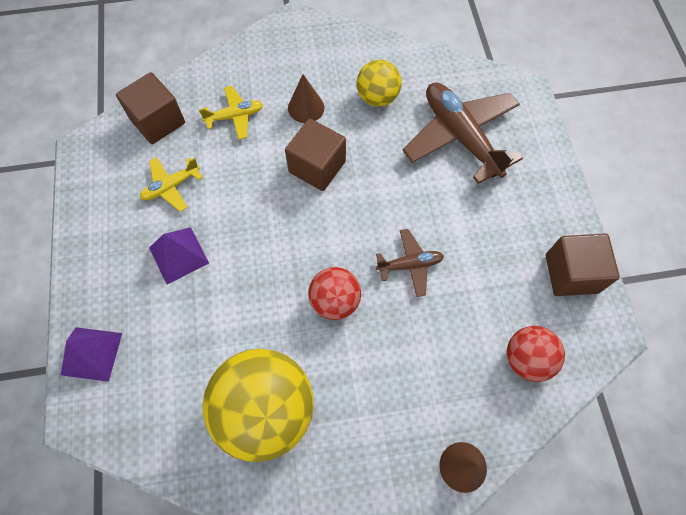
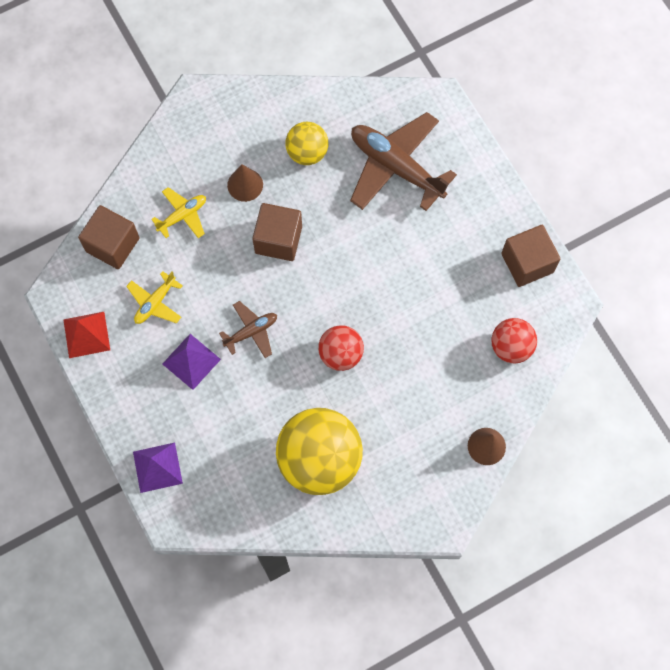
camera: 20 degrees left, 5 degrees up
(91, 194) = (86, 334): none -> red pyramid
(410, 265) = (392, 301): brown plane -> brown plane (251, 332)

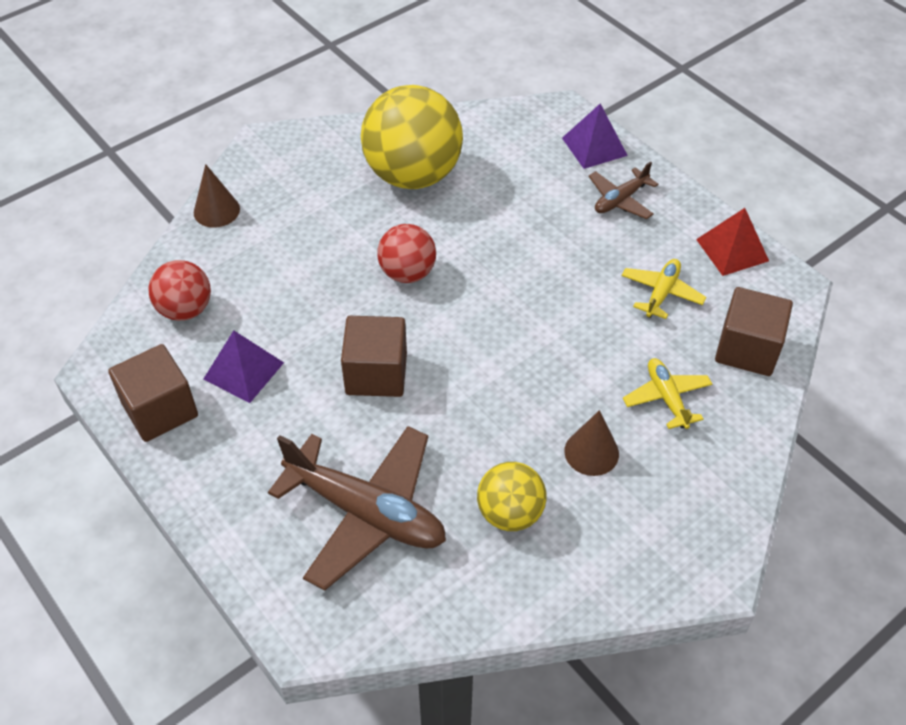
camera: 170 degrees right, 20 degrees down
(182, 216) = (667, 398): yellow plane -> yellow plane turned 120 degrees clockwise
(191, 361) = (592, 241): purple pyramid -> purple pyramid (243, 371)
(251, 332) = (527, 280): brown plane -> brown plane (620, 200)
(278, 239) = (521, 388): brown cube -> brown cube (376, 373)

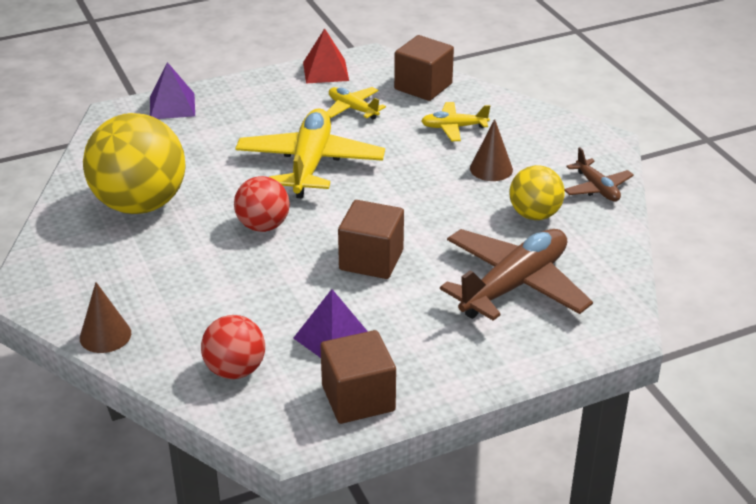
camera: 75 degrees left, 15 degrees down
(532, 282) = (310, 164): none -> yellow plane
(620, 200) = (243, 106): brown plane -> brown plane (597, 188)

